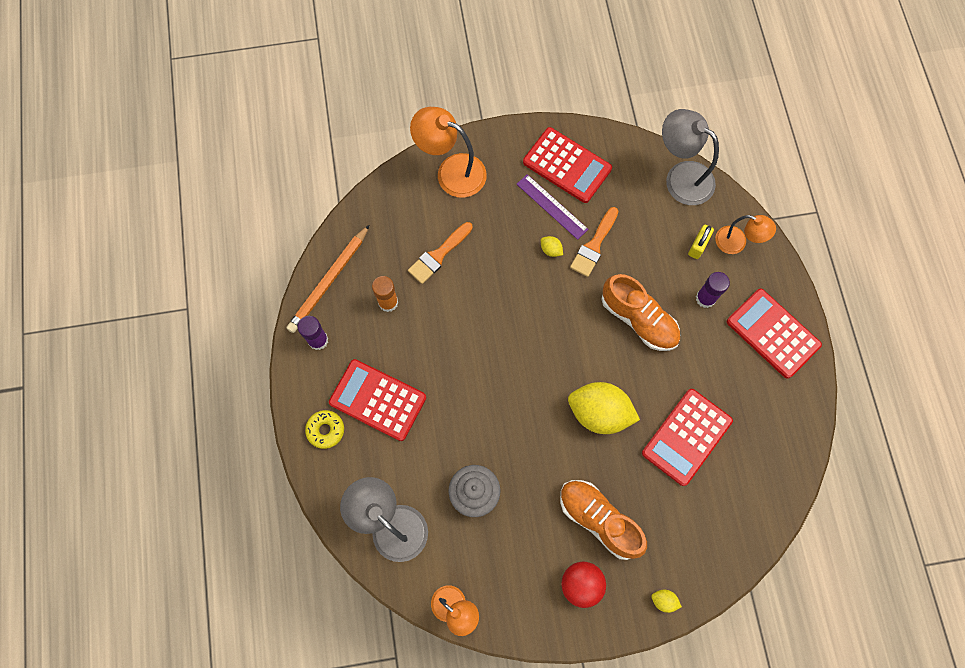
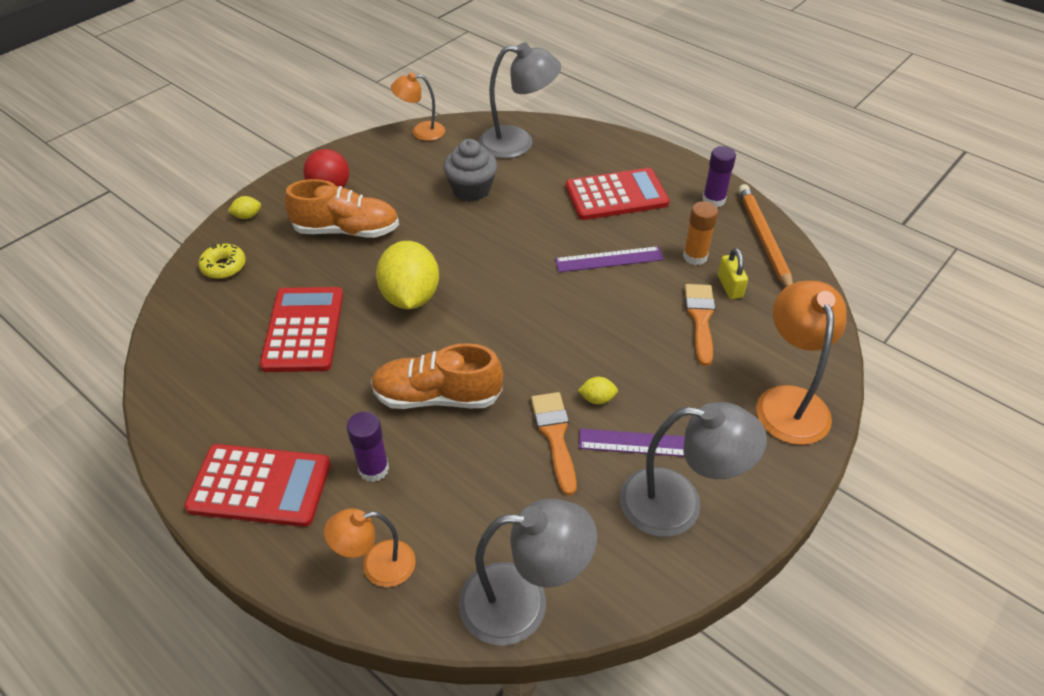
camera: 140 degrees right, 25 degrees down
(325, 430) = (632, 159): yellow donut -> yellow donut (224, 266)
(444, 344) = (609, 259): none -> purple ruler
(451, 171) = (789, 401): orange lamp -> orange lamp turned 75 degrees counterclockwise
(567, 165) = (678, 504): red calculator -> grey lamp
(599, 413) = (410, 297): yellow lemon -> yellow lemon turned 75 degrees counterclockwise
(698, 246) = (428, 524): yellow padlock -> yellow padlock (729, 286)

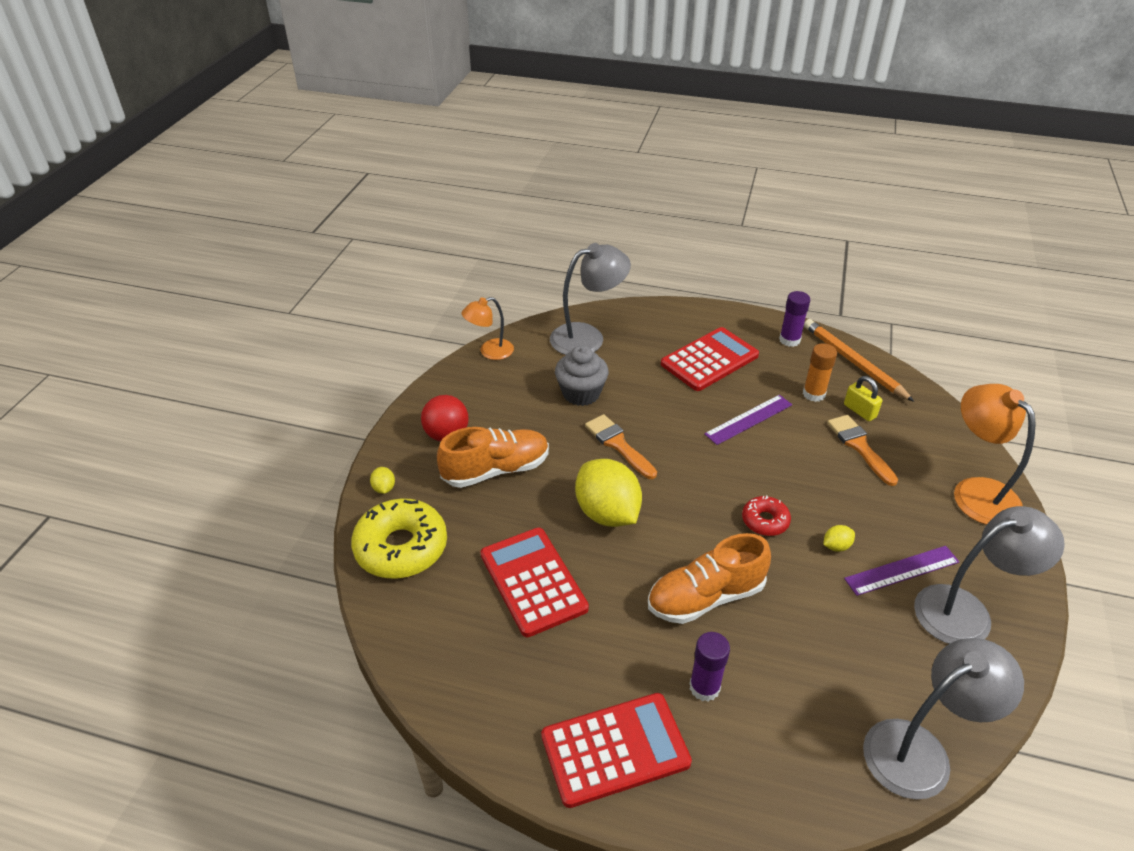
camera: 25 degrees left, 5 degrees down
(224, 266) = (401, 547): yellow donut -> yellow donut, size x1.91
(247, 216) = (384, 488): yellow lemon -> yellow lemon turned 60 degrees counterclockwise
(377, 566) = (779, 775): orange lamp -> none
(547, 353) = (765, 521): none -> red donut
(555, 436) = (829, 593): orange brush -> orange brush (618, 444)

